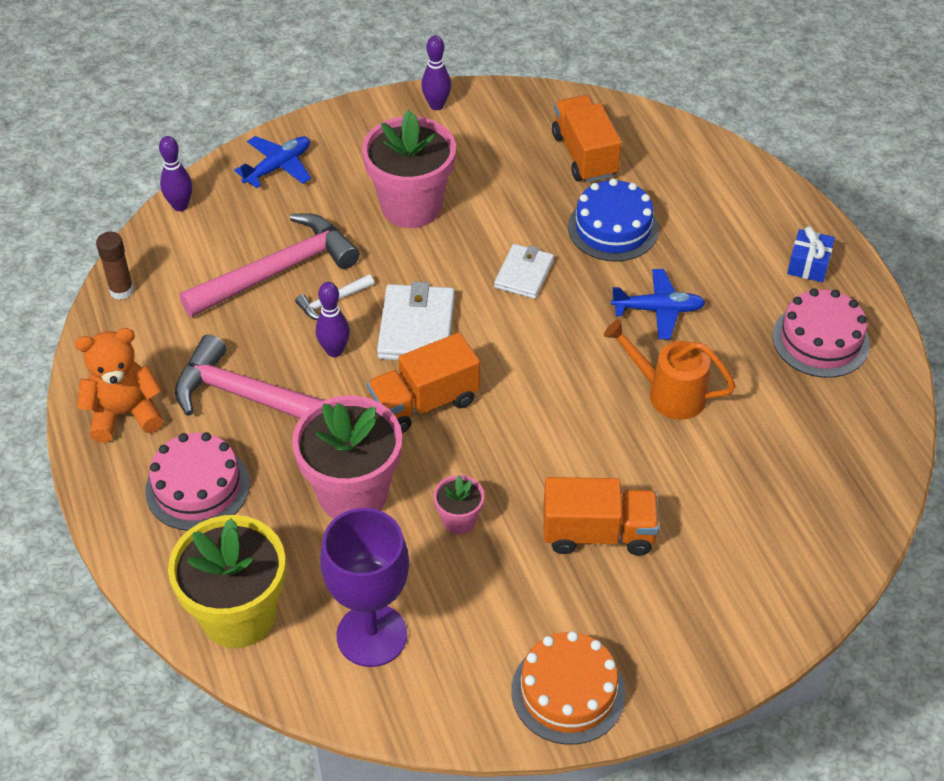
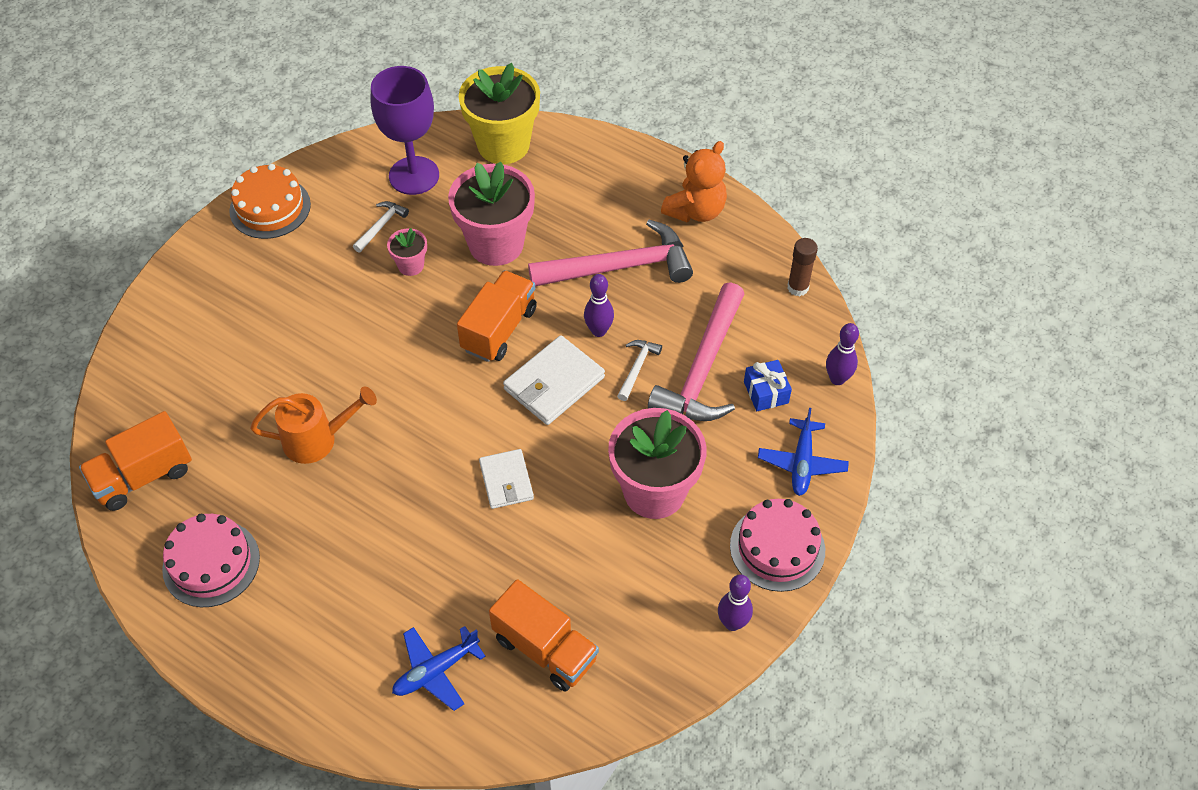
camera: 145 degrees right, 5 degrees up
(197, 487) = (600, 195): pink cake -> pink cake (777, 548)
(416, 327) = (554, 383): white wallet -> white wallet turned 75 degrees clockwise
(457, 588) = (381, 226): none -> white hammer
(598, 533) = (308, 307): orange truck -> orange truck (143, 476)
(613, 228) = (461, 576): blue cake -> none
(658, 310) = (369, 512): blue plane -> blue plane (436, 671)
(808, 265) = (256, 642): blue gift -> blue gift (766, 392)

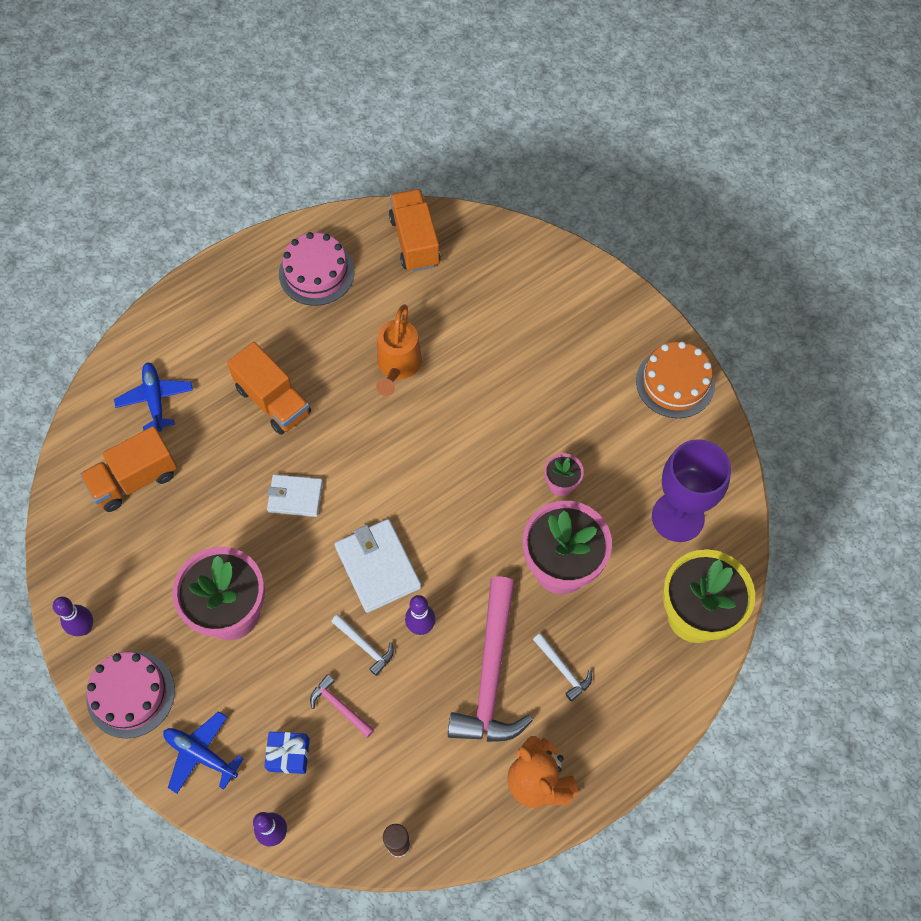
camera: 110 degrees right, 10 degrees up
(381, 226) = (620, 471): white hammer -> white hammer (563, 669)
(499, 329) = (457, 539): orange truck -> orange truck (273, 400)
(703, 368) = (339, 706): pink hammer -> pink hammer, size x0.44

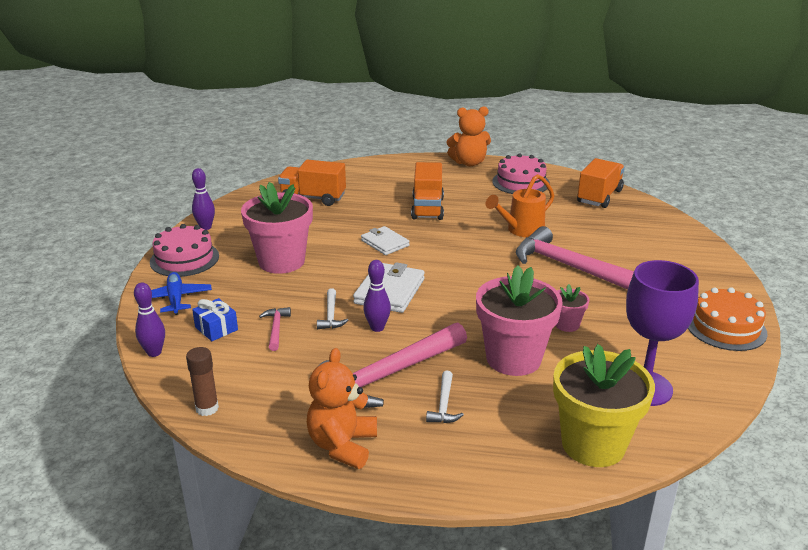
camera: 45 degrees right, 35 degrees down
(155, 399) = (366, 181): blue plane -> none
(225, 272) = (469, 163): none -> orange teddy bear
(491, 394) = (569, 267): none -> pink hammer

